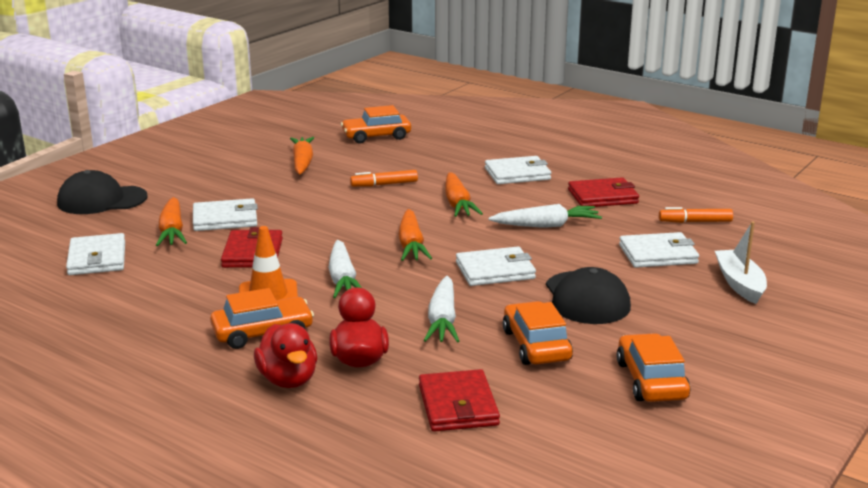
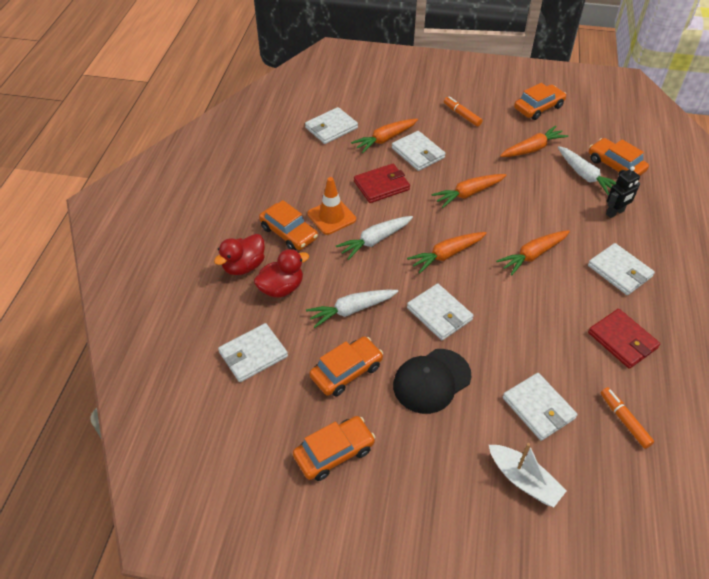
camera: 65 degrees right, 25 degrees up
(102, 200) = (403, 92): black cap -> none
(242, 143) = (538, 107): none -> orange car
(330, 210) = (468, 194): none -> orange carrot
(384, 184) = (532, 204): orange marker -> orange marker (462, 115)
(440, 154) = (615, 212): none -> black robot
(458, 405) = (253, 354): red wallet -> white wallet
(547, 225) = (536, 320): white carrot -> white carrot (585, 176)
(739, 284) = (524, 480): white boat -> white boat turned 75 degrees clockwise

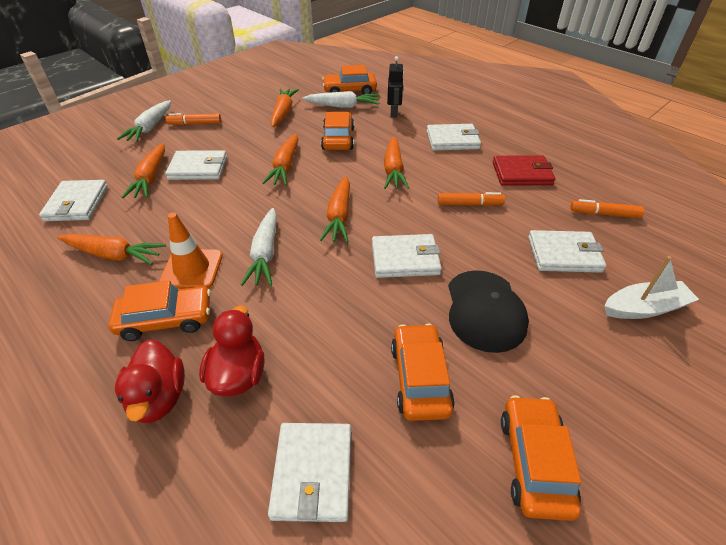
camera: 55 degrees left, 5 degrees down
(310, 176) = (114, 255): none -> orange carrot
(351, 310) = (337, 325): white carrot -> white carrot (150, 128)
(381, 185) = (203, 211): red wallet -> none
(538, 107) = (247, 89): orange car -> orange car (338, 139)
(539, 323) = (469, 204): none -> orange marker

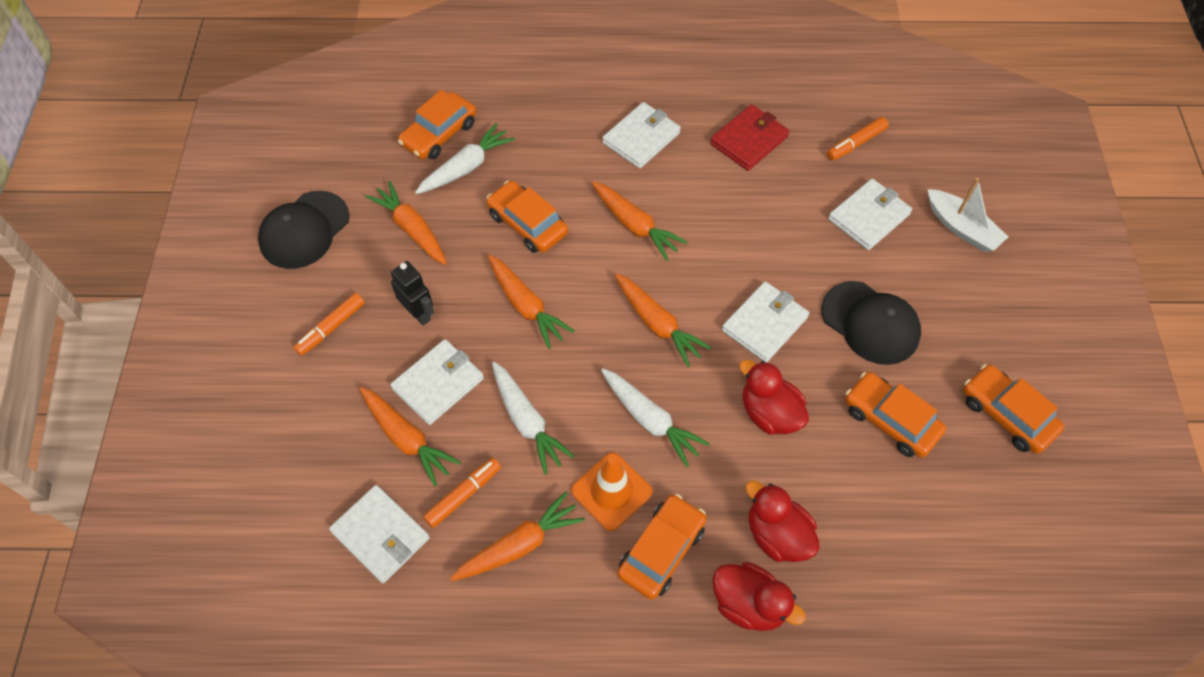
camera: 45 degrees left, 15 degrees up
(150, 128) = (284, 377): white carrot -> white carrot (527, 422)
(242, 90) = (304, 230): none -> black cap
(313, 473) = (905, 545): white wallet -> none
(338, 305) = (769, 413): none -> red duck
(394, 113) = (536, 138): black robot -> black robot (419, 313)
(469, 204) = (747, 217): orange marker -> orange marker (463, 495)
(644, 308) = (961, 228): white boat -> white boat turned 105 degrees clockwise

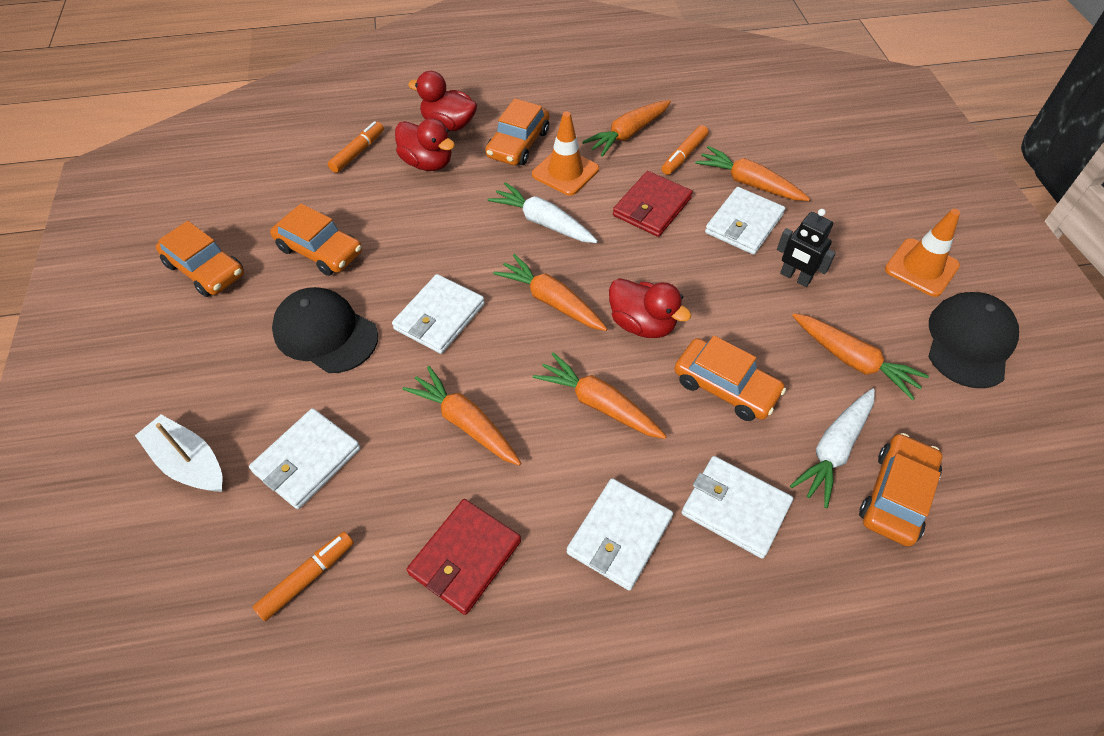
camera: 170 degrees right, 5 degrees down
(293, 305) = (921, 267): none -> orange traffic cone
(331, 328) = (870, 254): orange marker -> orange marker (358, 152)
(381, 535) = (734, 127): white wallet -> white wallet (735, 508)
(526, 306) = (690, 299): orange carrot -> orange carrot (465, 422)
(527, 422) = (652, 207): white carrot -> red wallet
(769, 413) = (434, 241): red duck -> red duck (642, 324)

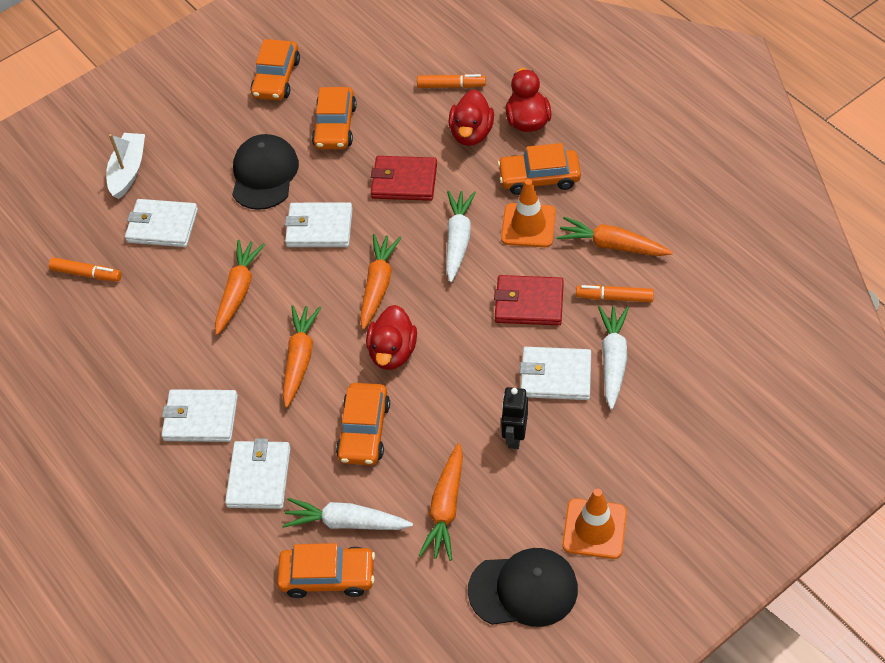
camera: 65 degrees right, 0 degrees up
(465, 557) = (140, 343): red wallet -> red wallet (404, 181)
(748, 183) = (613, 359): orange carrot -> white carrot

